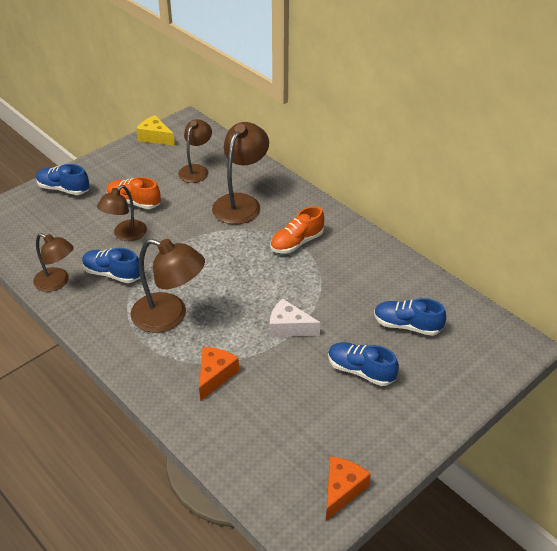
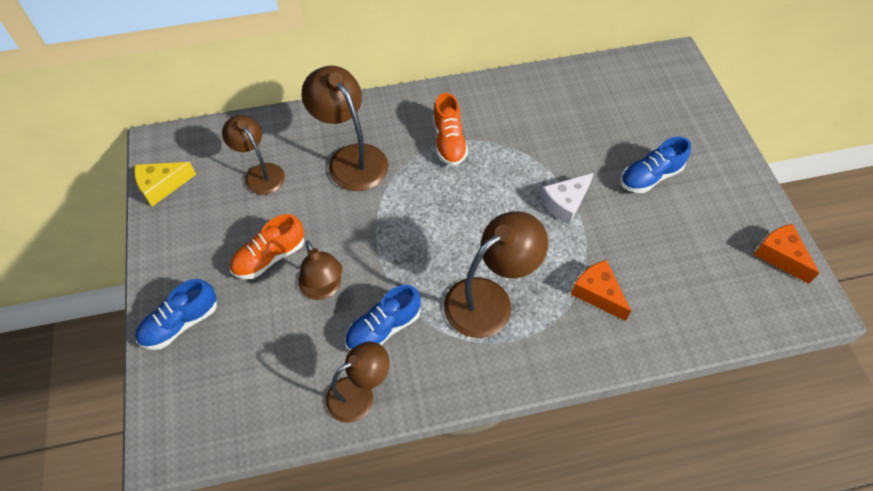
camera: 60 degrees left, 15 degrees up
(407, 325) = (612, 117): blue shoe -> none

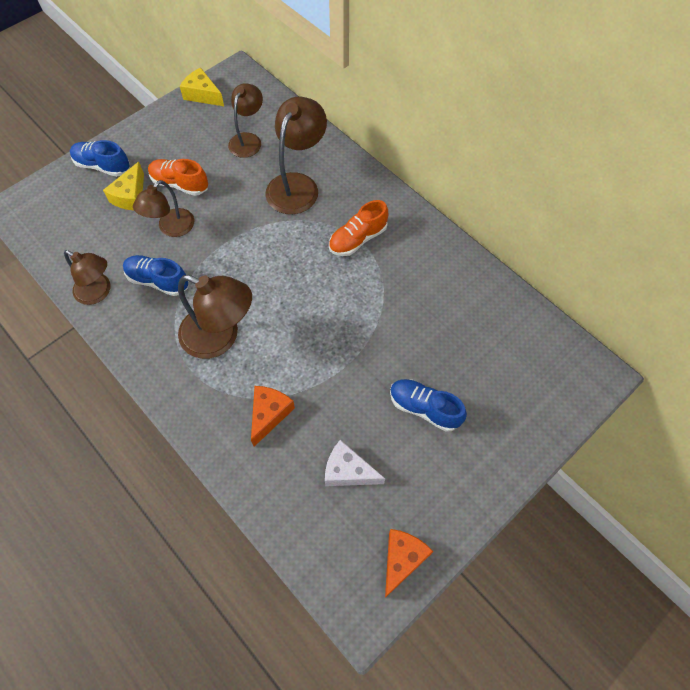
camera: 60 degrees right, 5 degrees up
(248, 311) = (130, 196): none -> yellow cheese
(565, 203) = (348, 351): white cheese -> white cheese (348, 471)

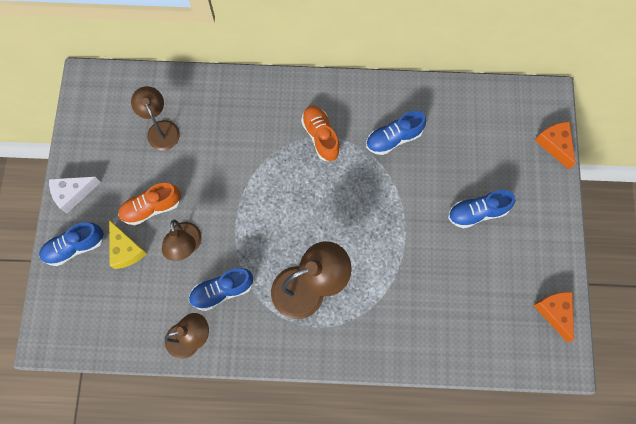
camera: 45 degrees left, 10 degrees up
(202, 95) = (82, 122): yellow cheese -> none
(269, 414) = (394, 305): orange cheese -> orange cheese (554, 144)
(297, 185) = (236, 133): brown lamp -> none
(348, 471) = (475, 293): white cheese -> white cheese (73, 194)
(358, 239) = (320, 136): orange shoe -> orange shoe turned 150 degrees clockwise
(416, 289) = (393, 138): none -> blue shoe

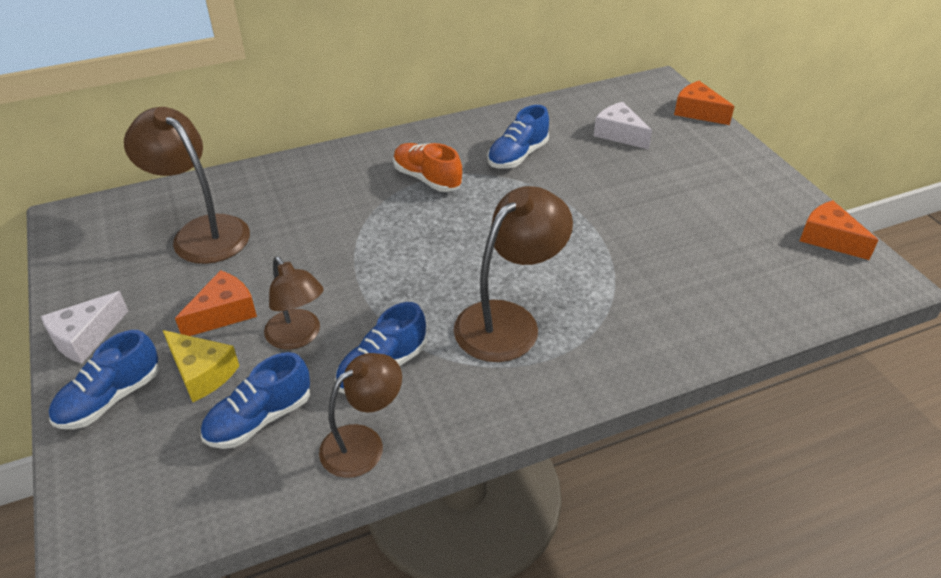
camera: 25 degrees left, 30 degrees down
(151, 208) = (224, 313): orange shoe -> orange cheese
(161, 129) = (202, 232): brown lamp -> brown lamp, size x1.53
(477, 212) = (663, 185): blue shoe -> blue shoe (259, 419)
(479, 145) = (619, 134): none -> white cheese

